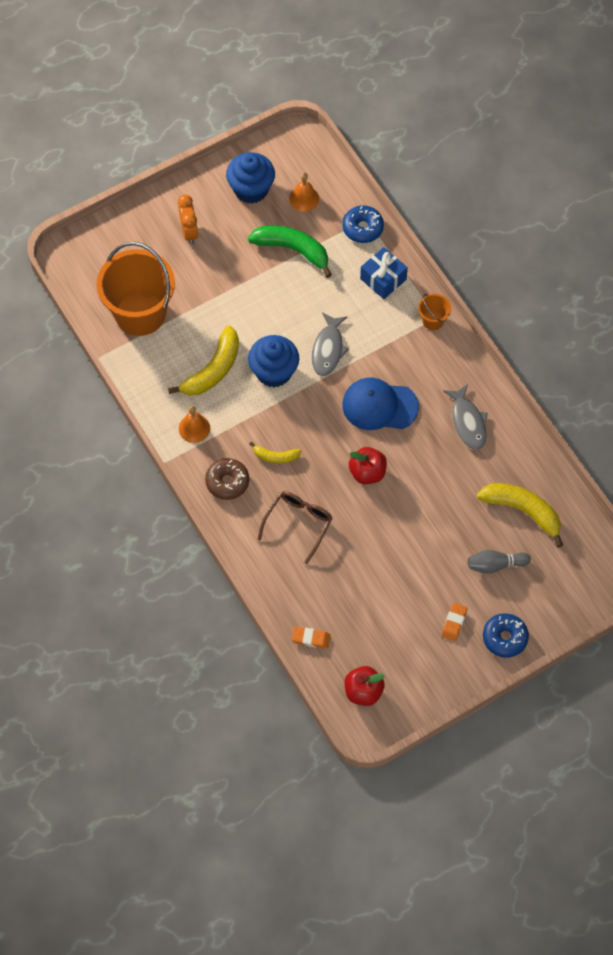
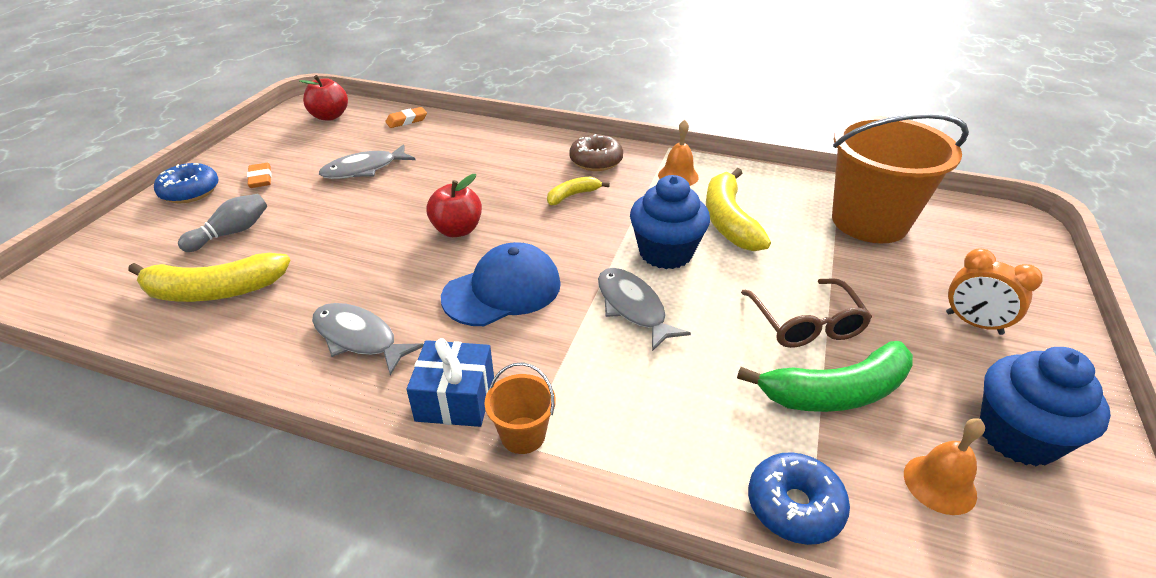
camera: 140 degrees right, 25 degrees down
(298, 524) = (493, 168): brown glasses -> brown glasses (806, 324)
(381, 585) = (364, 169): none -> grey fish
(383, 279) = (664, 443): blue gift -> blue gift (455, 398)

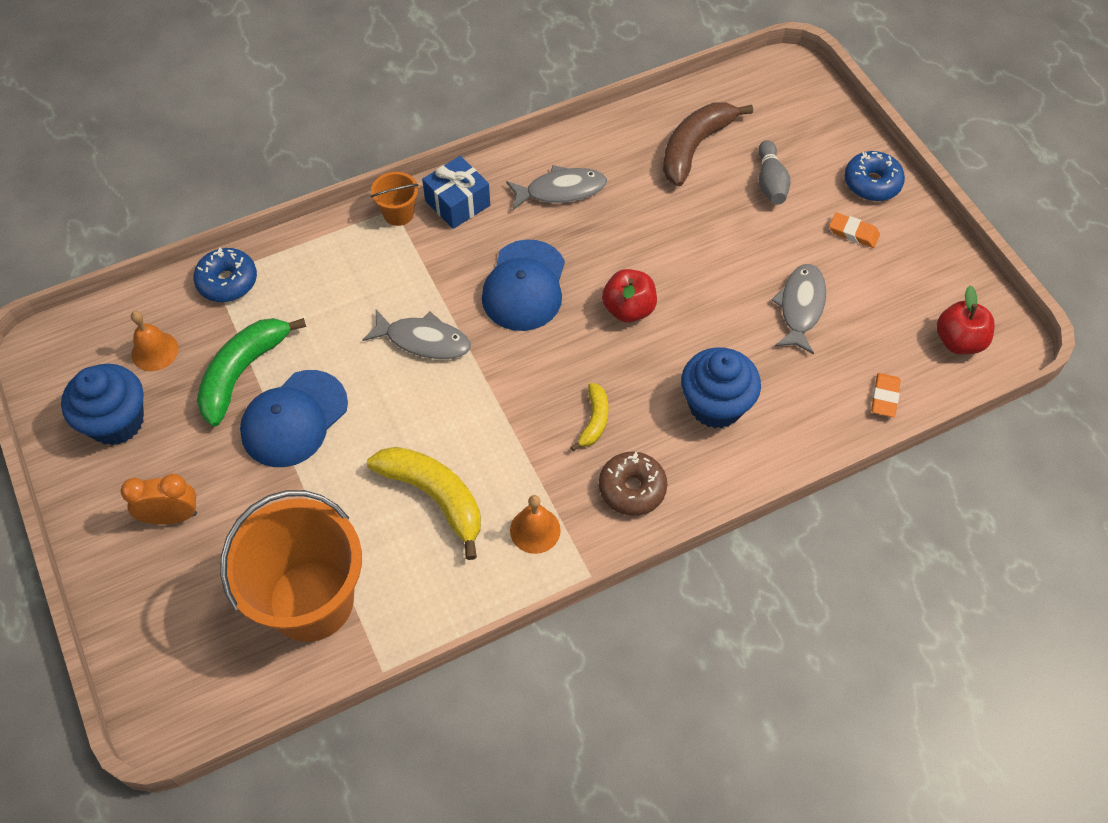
camera: 135 degrees right, 20 degrees up
(214, 291) = (695, 147): yellow banana -> brown banana
(665, 253) = (450, 413): blue cupcake -> blue cupcake (715, 405)
(806, 324) = (294, 419): brown glasses -> blue cap

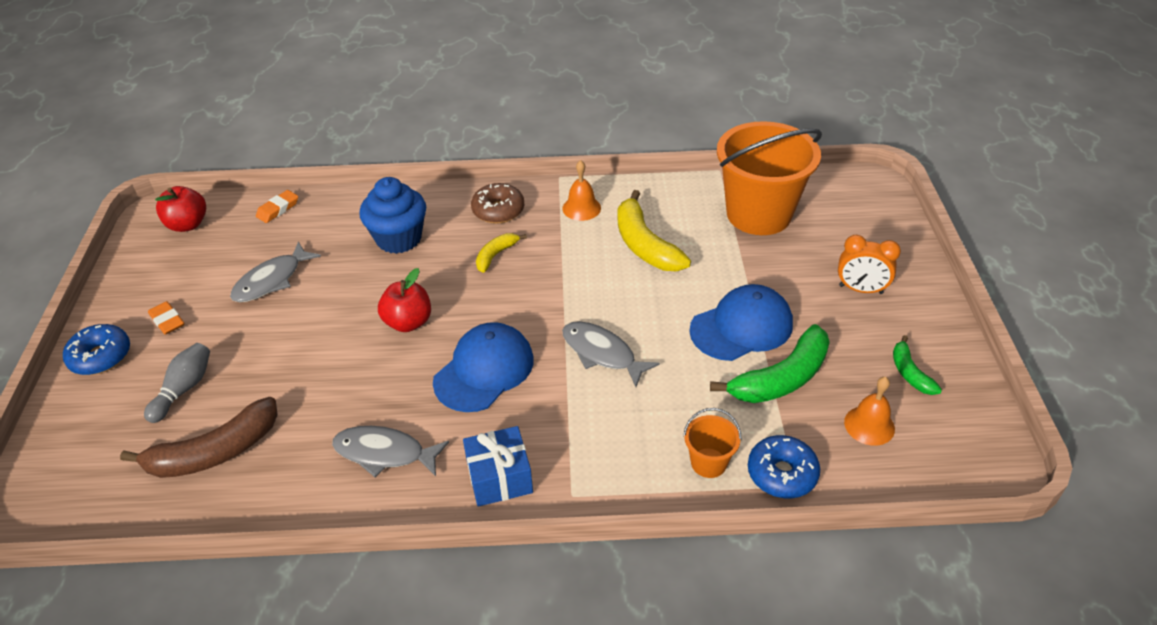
camera: 155 degrees left, 15 degrees down
(116, 421) = (910, 373): blue cupcake -> green banana
(398, 213) = (569, 488): orange bucket -> orange bucket (708, 463)

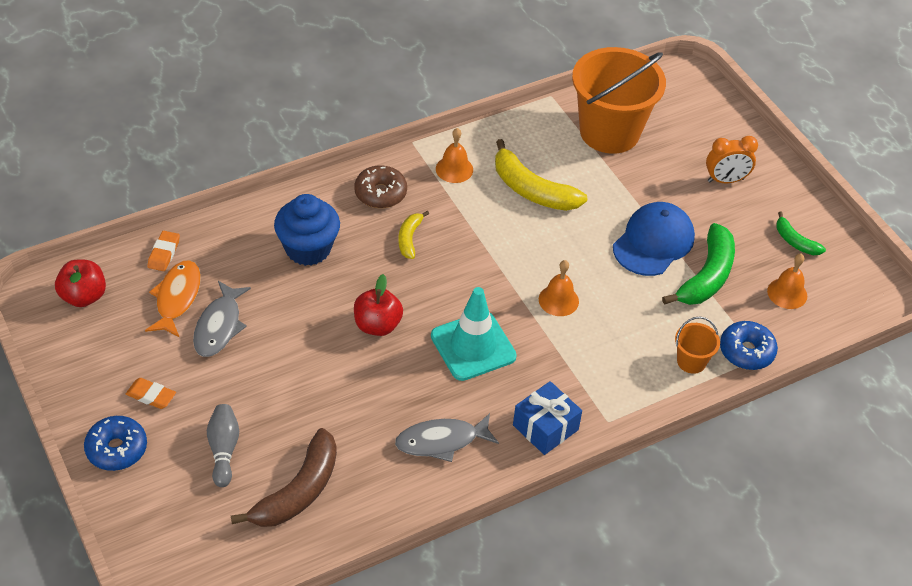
camera: 30 degrees left, 5 degrees up
(257, 247) = (177, 298): none -> orange fish
(484, 370) = (473, 346): blue cap -> turquoise traffic cone
(602, 353) = (558, 300): grey fish -> orange bell

